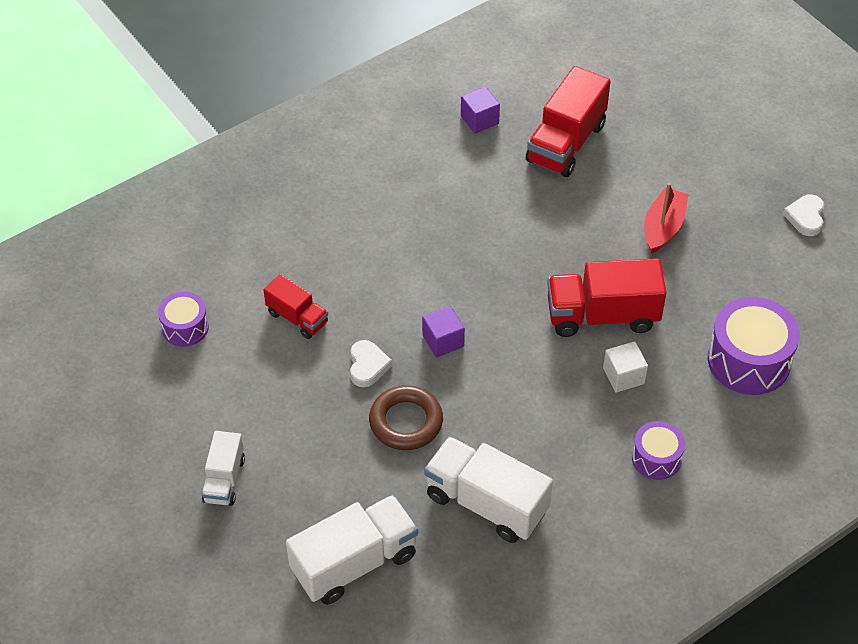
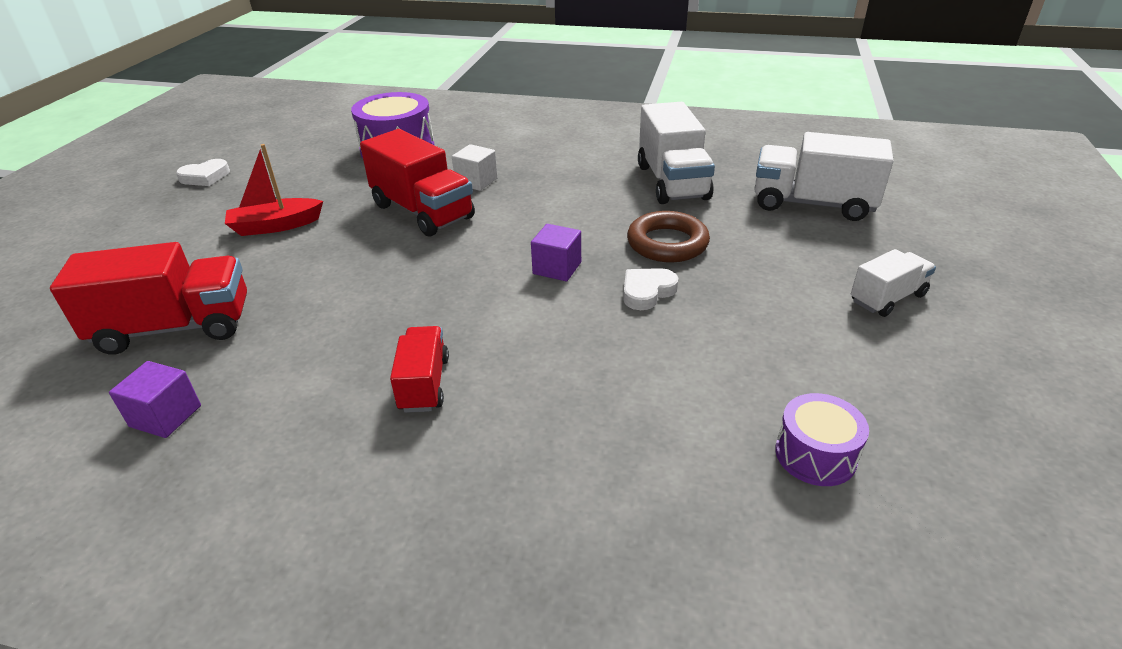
camera: 130 degrees left, 15 degrees down
(297, 318) = (663, 371): red truck -> red truck (424, 384)
(656, 458) = (533, 147): purple drum -> none

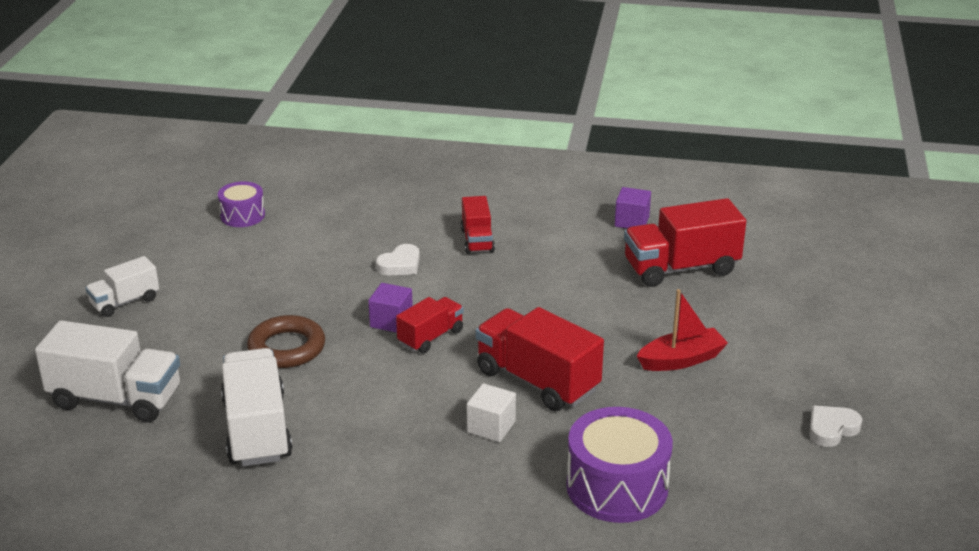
camera: 175 degrees right, 5 degrees down
(515, 251) = (431, 337): none -> red truck
(647, 292) = (316, 303): white heart -> white heart (400, 265)

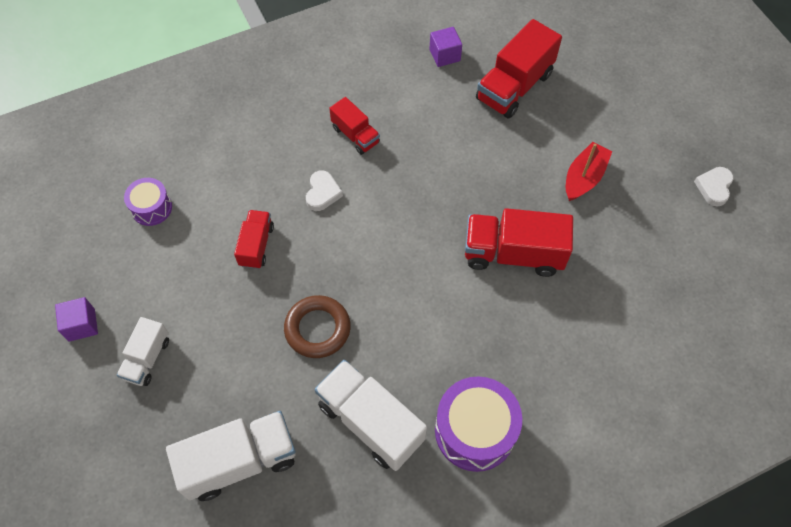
camera: 35 degrees left, 30 degrees up
(391, 321) = (368, 256): purple cube -> purple cube (82, 325)
(431, 337) = (409, 255): red truck -> red truck (256, 245)
(491, 427) = (520, 316): white cube -> none
(617, 487) = (637, 319): purple drum -> purple drum (475, 431)

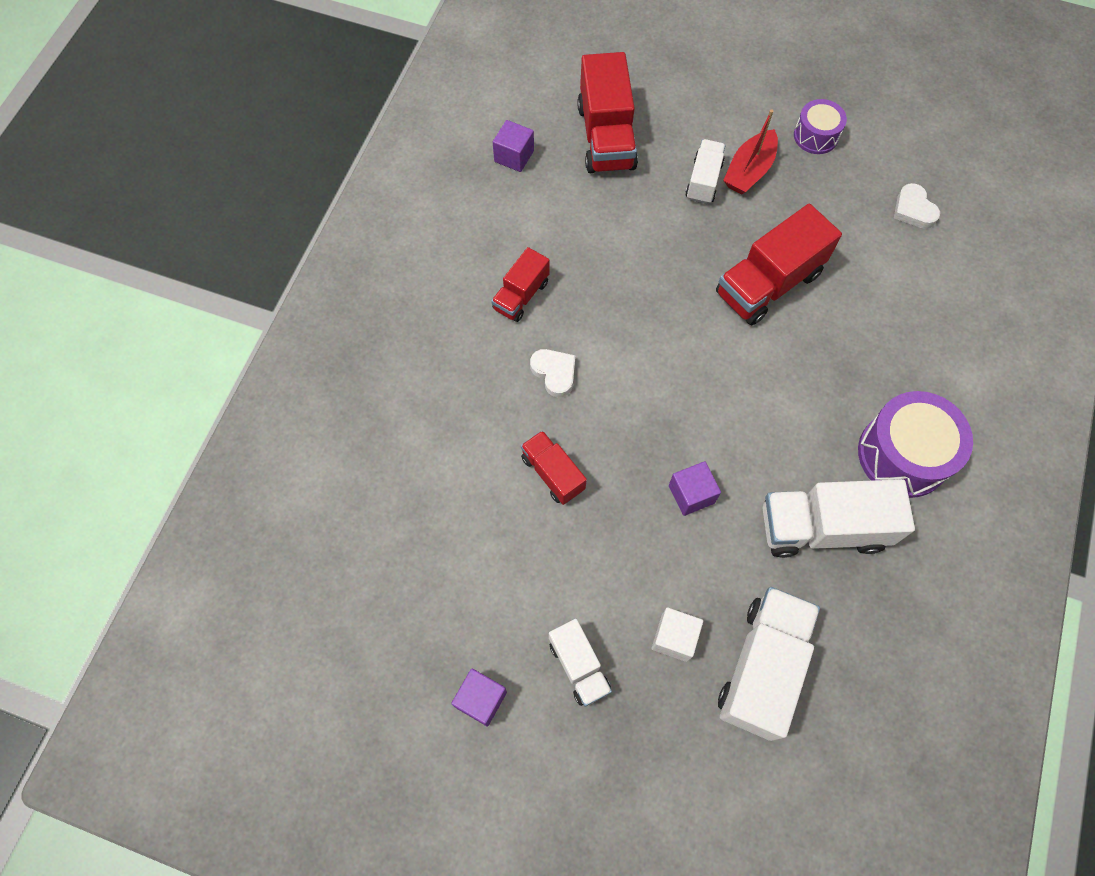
camera: 45 degrees left, 5 degrees up
(151, 208) = (412, 531): purple drum -> purple drum (815, 136)
(213, 395) = (674, 638): none -> white cube
(317, 329) = (691, 494): brown ring -> purple cube
(355, 135) = (521, 295): red truck -> red truck turned 120 degrees clockwise
(546, 160) = (703, 181): none -> white truck
(584, 178) = (749, 171): red boat -> red boat turned 135 degrees counterclockwise
(714, 187) = (849, 97): white heart -> white heart (913, 209)

